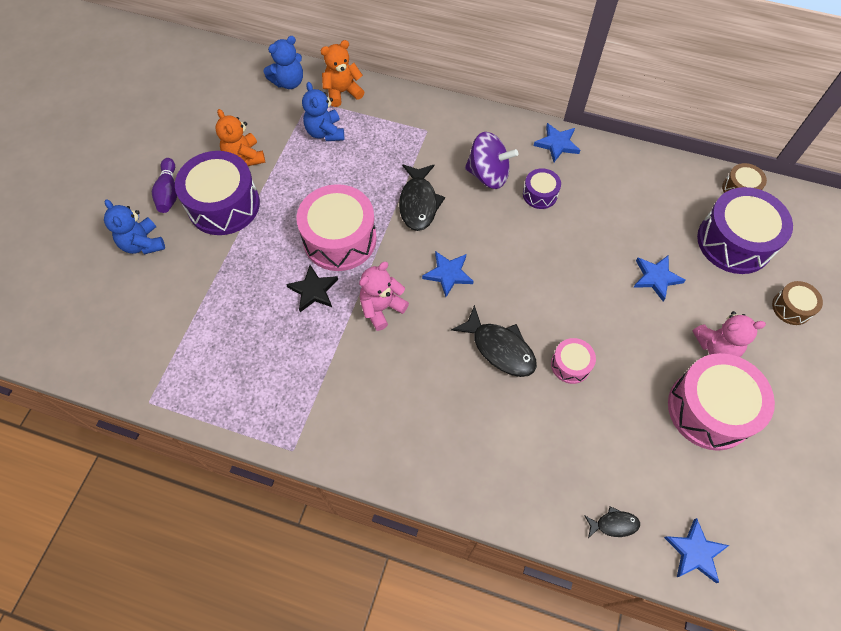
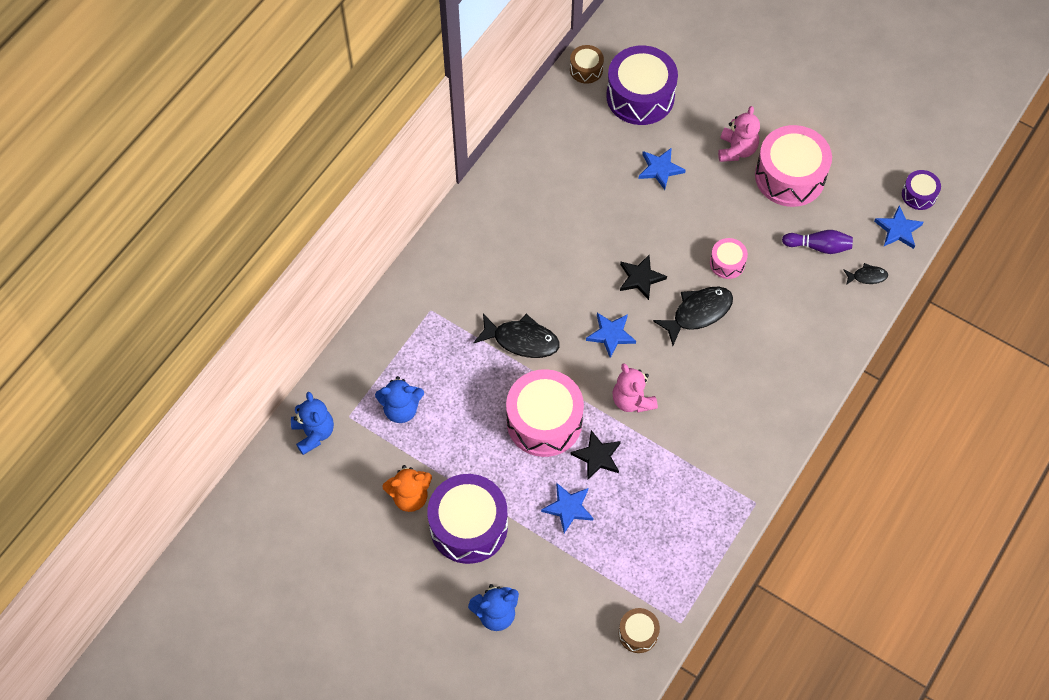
camera: 75 degrees left, 0 degrees up
(169, 192) = (434, 580): purple bowling pin -> purple bowling pin (818, 246)
(342, 92) = (349, 380): orange teddy bear -> none
(488, 174) = (506, 269): purple spinning top -> none
(521, 287) = (640, 278): none -> black star
(540, 194) = (543, 232): purple drum -> purple drum (919, 195)
(557, 144) = (487, 198): blue star -> blue star (568, 508)
(614, 524) = (867, 276): black fish -> black fish turned 75 degrees clockwise
(791, 308) = (715, 82): brown drum -> brown drum (638, 633)

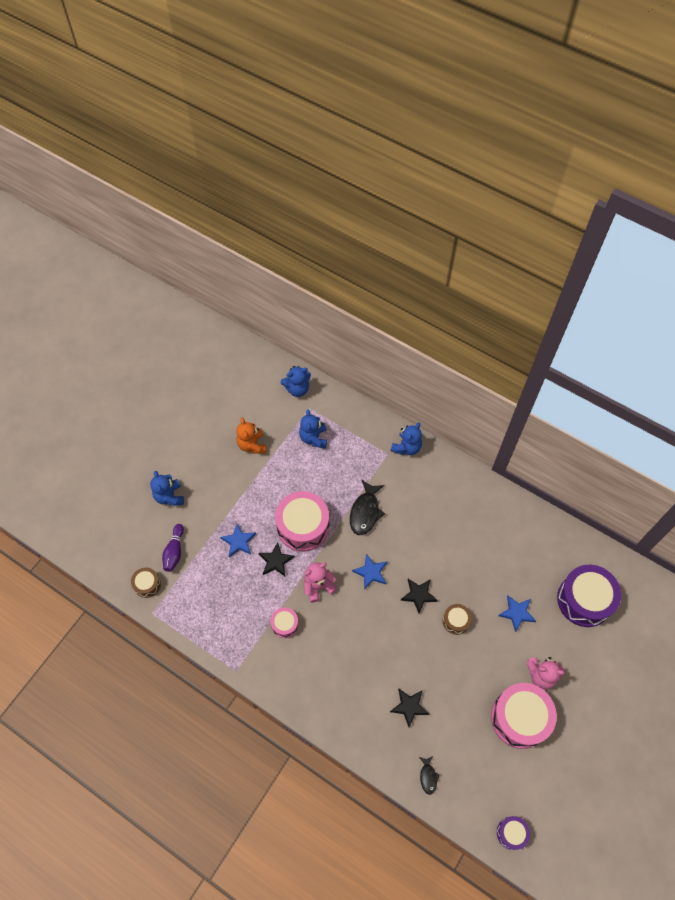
camera: 90 degrees right, 0 degrees up
(421, 285) = (406, 447): none -> blue teddy bear
(468, 526) = (229, 480): purple drum -> none
(586, 69) = (604, 559): brown drum -> brown drum (456, 621)
(698, 313) = (390, 636): black fish -> none
(727, 263) = (435, 661): pink drum -> pink drum (285, 624)
(786, 294) = (409, 707): none -> black star
(818, 246) = (454, 737): purple bowling pin -> purple bowling pin (174, 551)
(898, 230) = (475, 809): blue star -> none

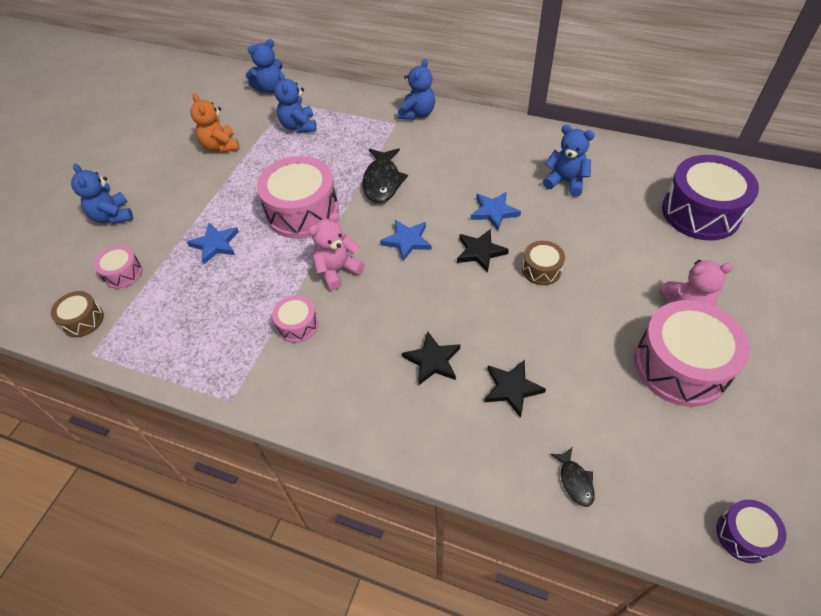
camera: 10 degrees left, 10 degrees down
(174, 551) = (123, 273): purple bowling pin -> pink drum
(275, 561) = (271, 255): black star -> black star (432, 360)
(498, 546) = (565, 182): none -> blue teddy bear
(517, 613) = (620, 244): blue star -> blue star (494, 212)

